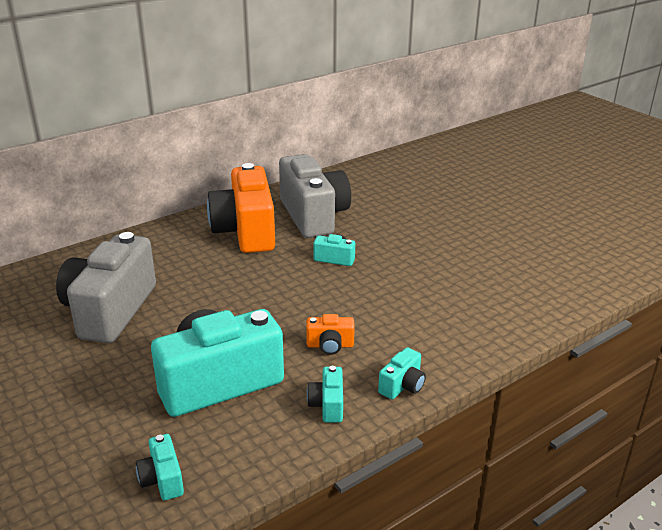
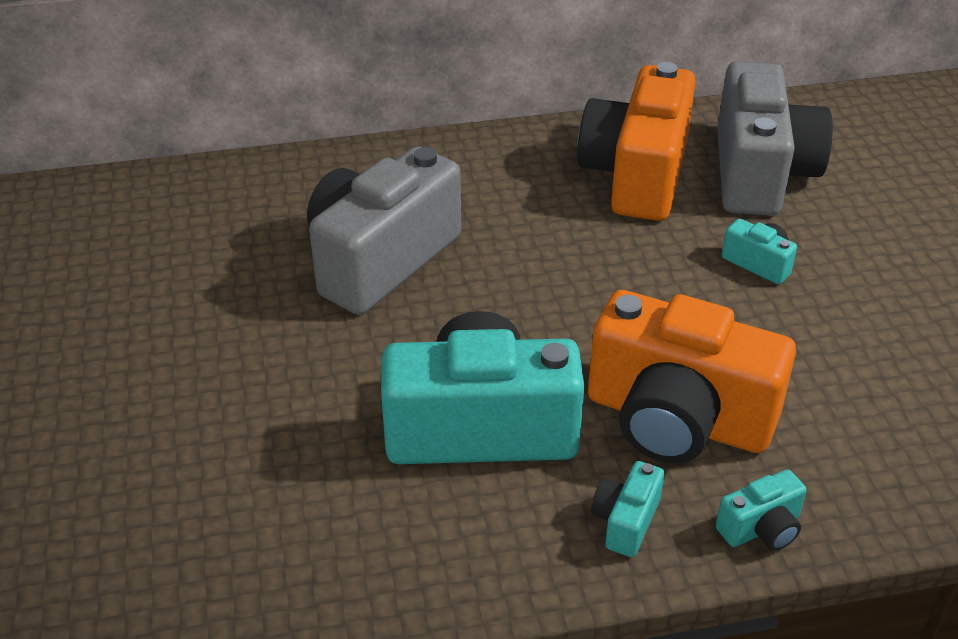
camera: 25 degrees right, 10 degrees up
(162, 479) = (339, 556): turquoise camera -> none
(330, 345) = (677, 419): orange camera -> orange camera, size x2.38

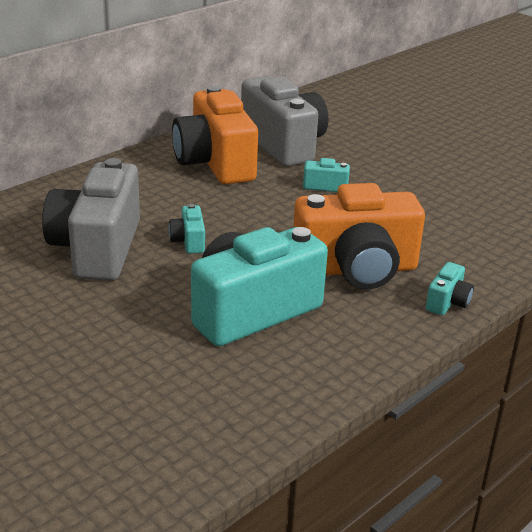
camera: 35 degrees left, 10 degrees down
(626, 521) = (378, 325): turquoise camera -> turquoise camera (189, 241)

